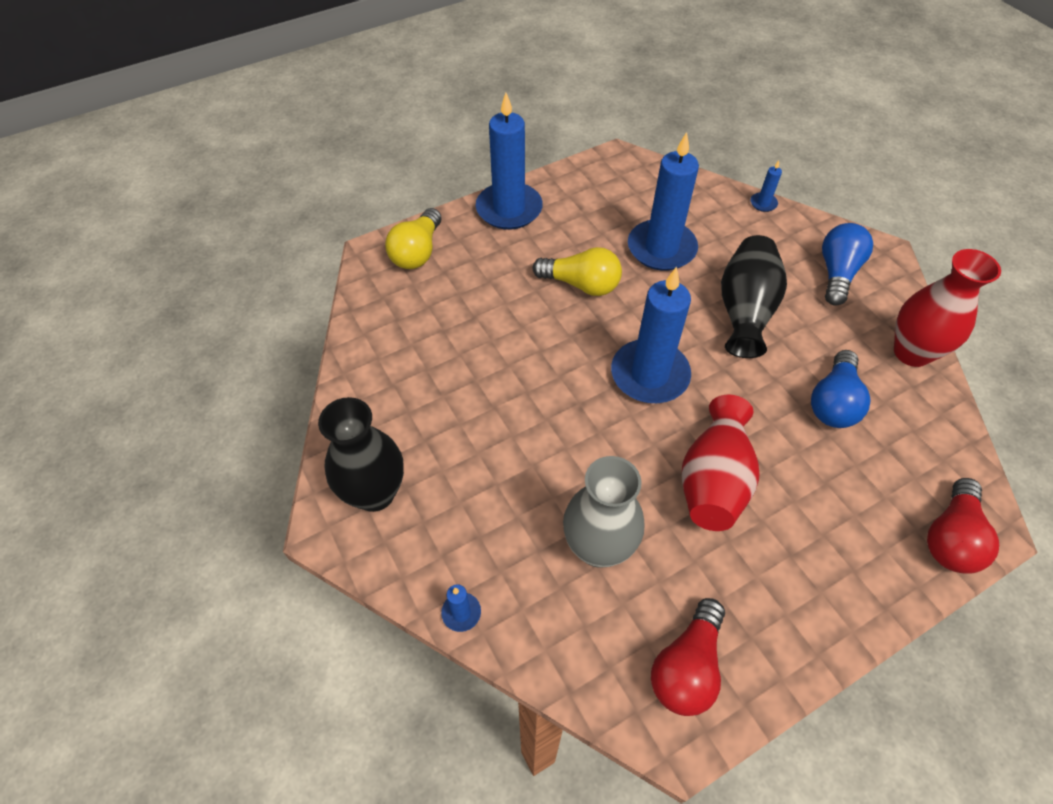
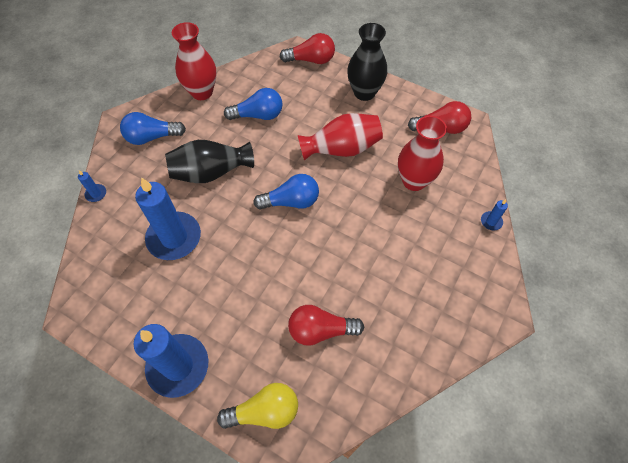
camera: 120 degrees left, 5 degrees up
(375, 493) = (468, 303): black vase -> black vase (364, 92)
(459, 327) = (320, 330): none -> red light bulb
(581, 284) = (236, 272): yellow light bulb -> none
(598, 547) = (414, 181): grey vase -> red vase
(649, 375) = (291, 201): blue candle -> blue light bulb

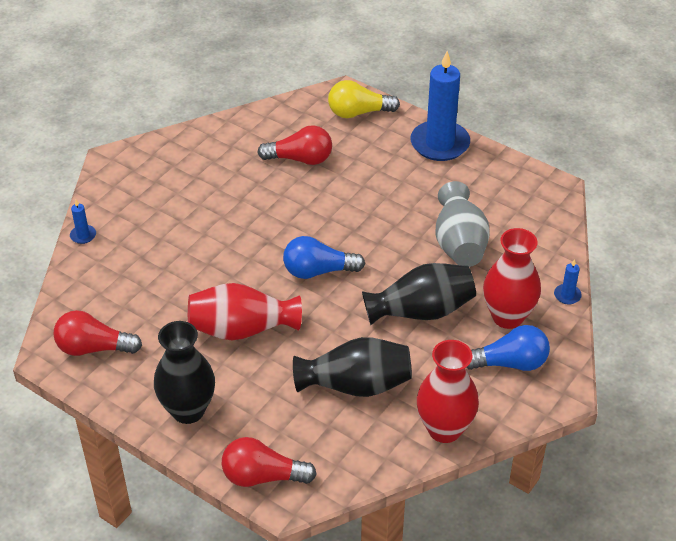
camera: 175 degrees left, 15 degrees down
(174, 238) = (459, 243): blue candle -> grey vase
(258, 115) = (356, 385): blue light bulb -> black vase
(414, 181) = (157, 283): red vase -> red vase (507, 317)

